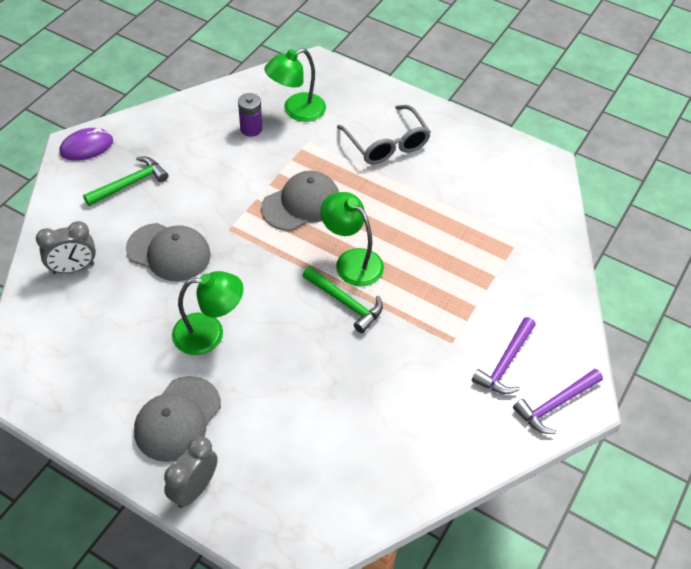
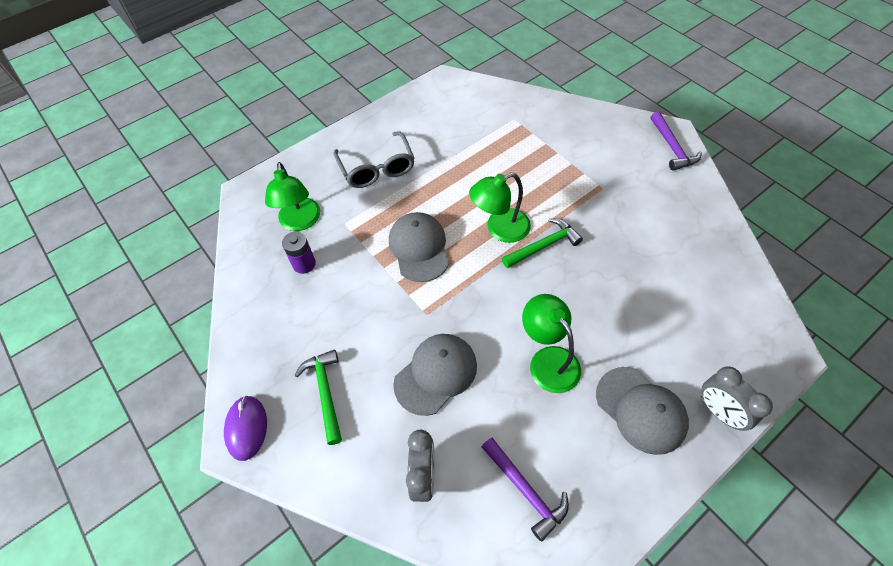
camera: 65 degrees left, 5 degrees up
(209, 333) = (548, 360): green lamp -> green lamp turned 45 degrees counterclockwise
(387, 144) = (377, 168): grey glasses -> grey glasses turned 75 degrees clockwise
(505, 363) = (630, 163): purple hammer -> purple hammer (525, 490)

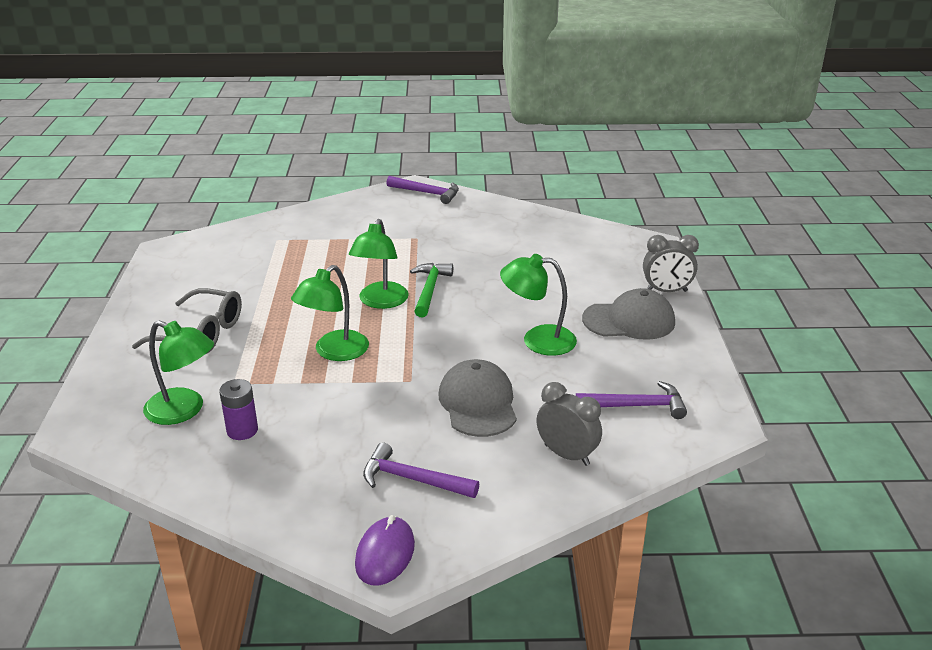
camera: 55 degrees left, 25 degrees down
(246, 428) = (385, 554): purple mouse -> purple mouse turned 75 degrees clockwise
(325, 392) = (413, 479): green hammer -> purple hammer
(419, 248) = (334, 352): grey cap -> green lamp

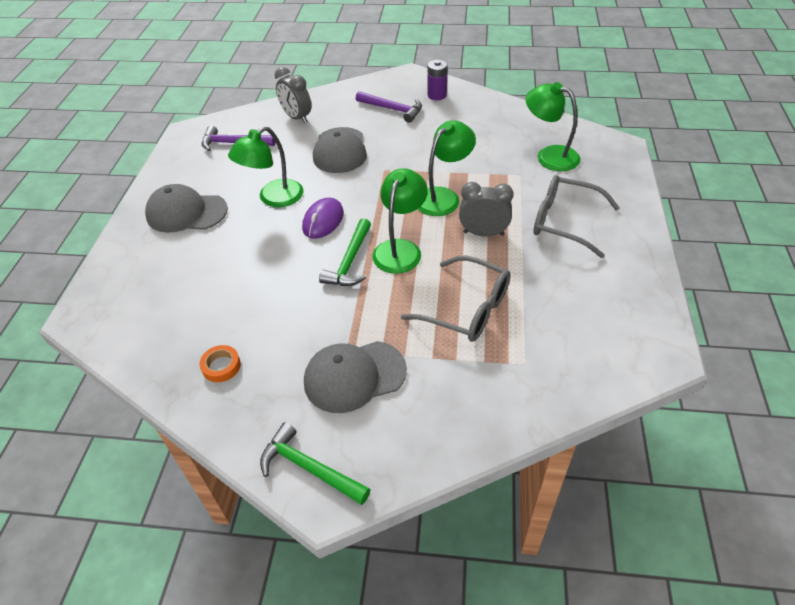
camera: 170 degrees left, 15 degrees up
(242, 430) = (503, 141): purple battery -> purple battery (437, 95)
(317, 265) = (467, 309): none -> grey glasses
(385, 554) = (412, 79): purple mouse -> purple mouse (323, 220)
(407, 227) = (354, 376): none -> grey cap
(427, 193) = (309, 468): purple hammer -> green hammer
(512, 226) = (221, 366): none -> orange tape
(537, 340) = (273, 198): green lamp -> green lamp turned 120 degrees clockwise
(666, 291) = (127, 244): grey clock -> grey clock (483, 233)

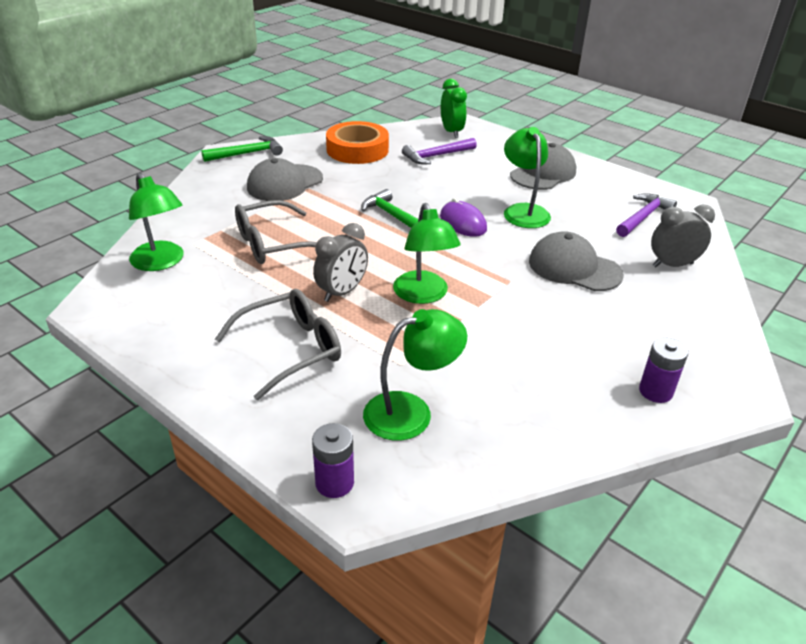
camera: 120 degrees right, 10 degrees down
(115, 313) = (451, 132): none -> green clock
(221, 366) = (357, 149): orange tape -> orange tape, size x2.25
(354, 376) = (284, 183): grey cap -> grey cap turned 150 degrees counterclockwise
(393, 109) = (642, 337): purple hammer -> purple hammer (436, 156)
(400, 249) = (379, 243): green lamp -> green lamp (161, 262)
(622, 156) = (334, 483): none -> purple battery

